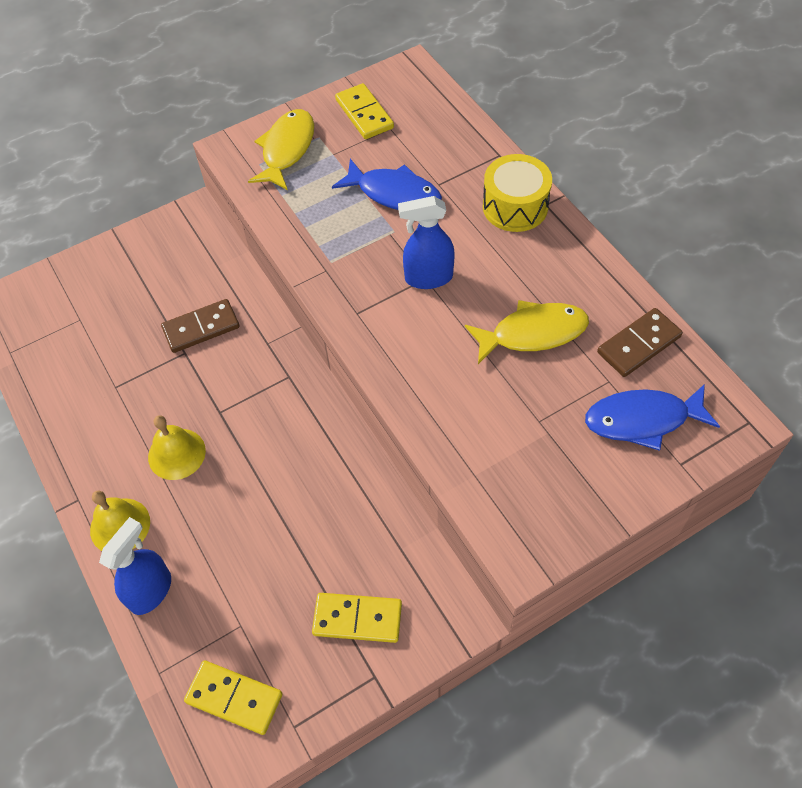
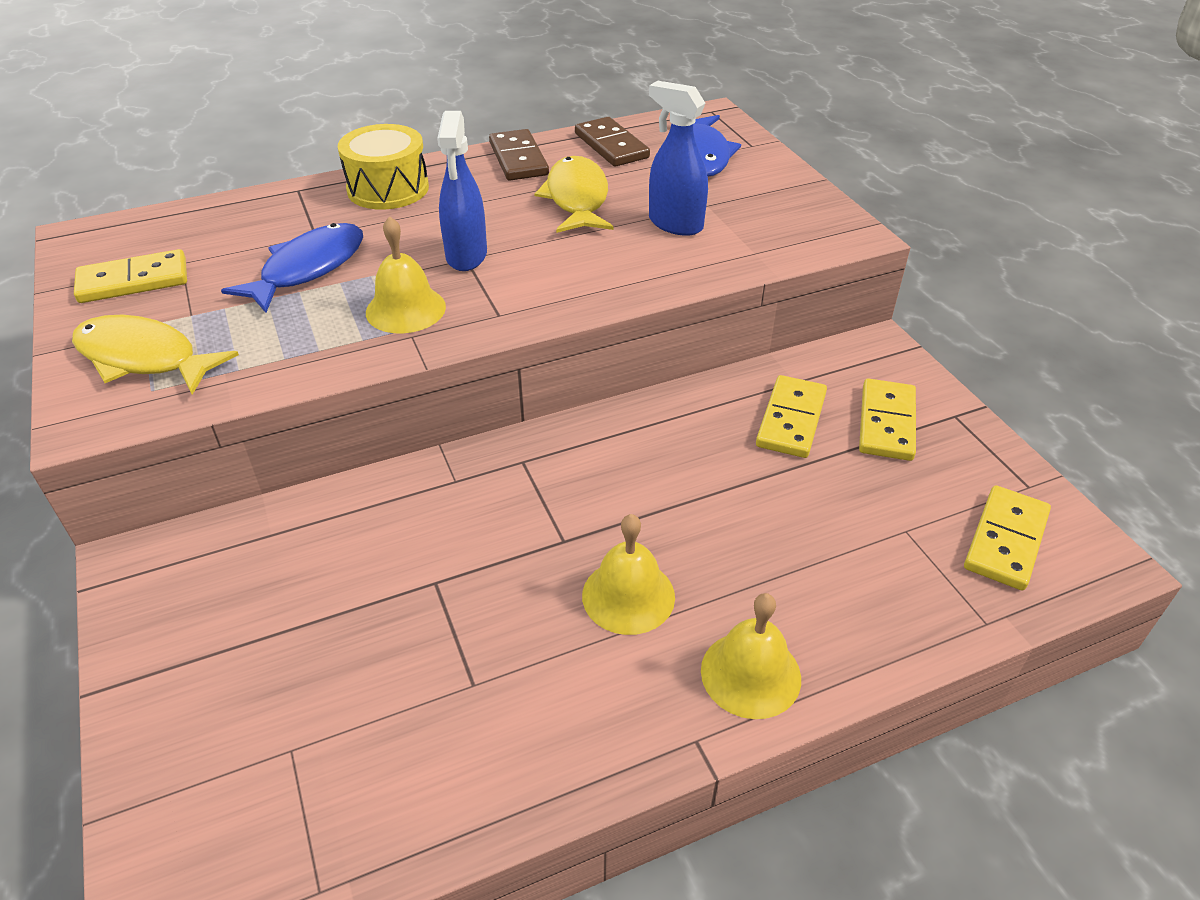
camera: 85 degrees left, 15 degrees down
(151, 591) = (862, 631): blue spray bottle -> blue spray bottle (675, 224)
(201, 328) = (394, 558): brown domino -> brown domino (518, 159)
(352, 545) = (791, 420): none -> yellow domino
(355, 259) = (405, 309): none -> yellow bell

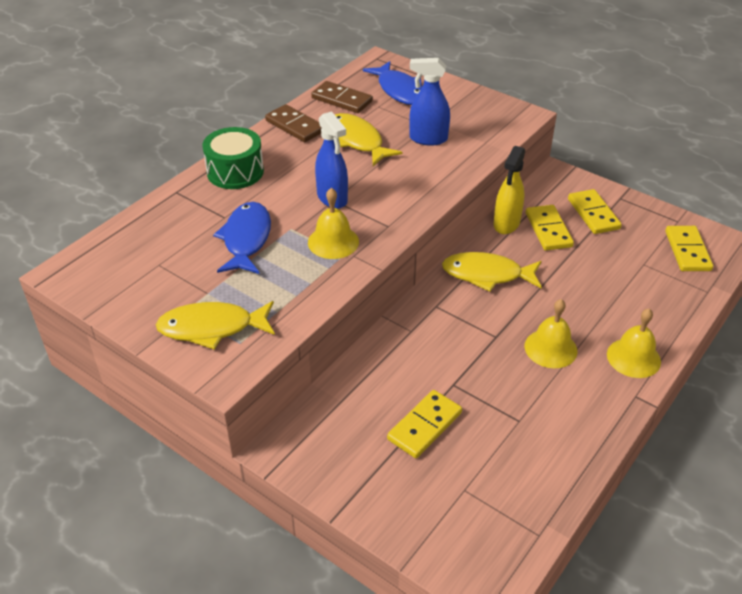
camera: 30 degrees left, 0 degrees up
(133, 281) = (142, 287): yellow domino -> yellow domino (425, 426)
(388, 189) = (235, 172): yellow drum -> green drum
(636, 447) = (487, 275): none -> yellow fish
(734, 388) = (506, 224): none -> yellow spray bottle

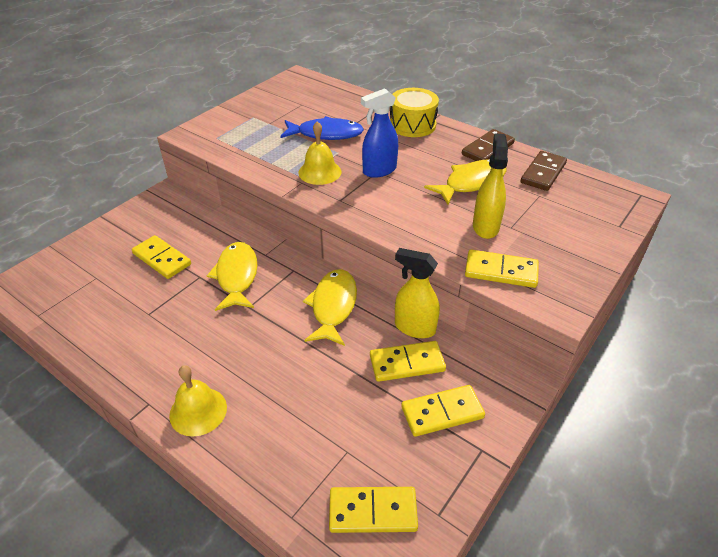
camera: 90 degrees right, 0 degrees up
(212, 328) = (233, 127): yellow fish -> yellow fish (236, 276)
(235, 172) = (412, 125): green drum -> yellow drum
(400, 91) = (577, 209): blue fish -> none
(428, 139) = (485, 226): blue spray bottle -> yellow spray bottle
(488, 137) = (501, 271): none -> yellow domino
(550, 348) = (225, 344): yellow bell -> none

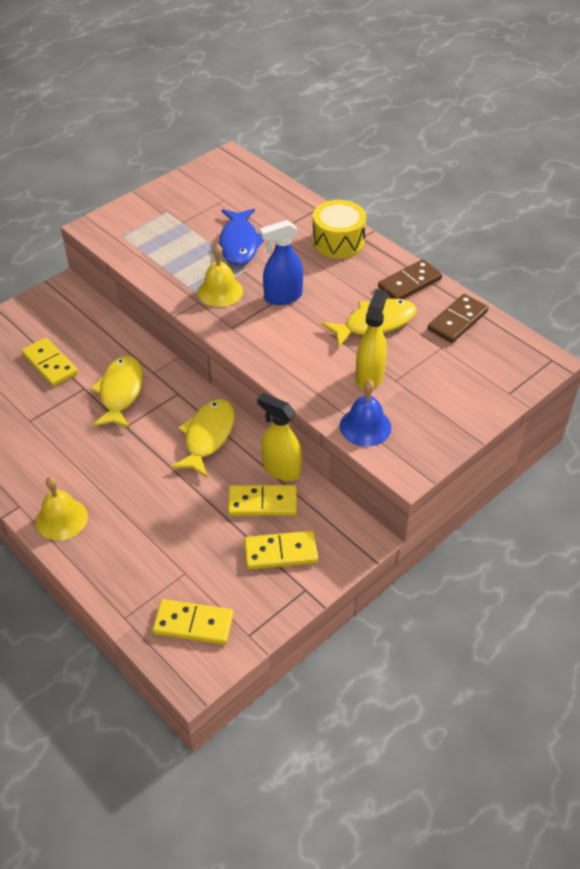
camera: 10 degrees right, 5 degrees up
(326, 134) = (239, 243): blue fish -> blue fish turned 75 degrees clockwise
(501, 271) = (365, 426): yellow domino -> blue bell

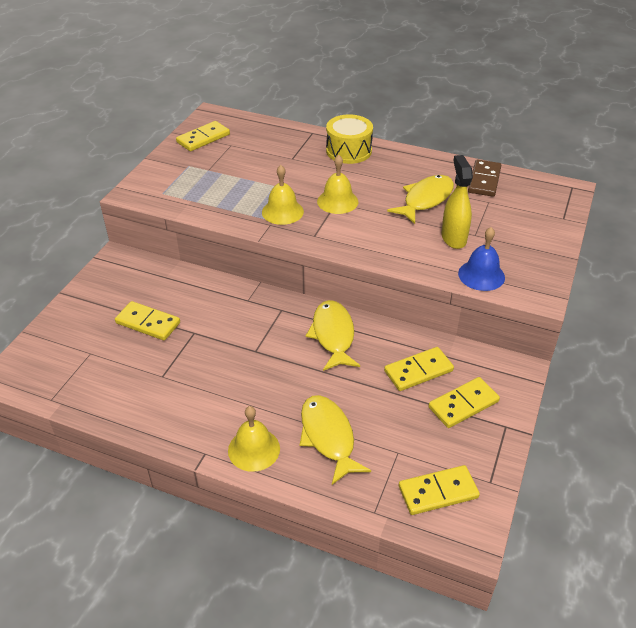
camera: 25 degrees left, 5 degrees down
(120, 392) = (230, 325): yellow fish -> yellow fish (328, 437)
(201, 184) = (203, 138): none -> yellow domino
(239, 243) = (270, 172): blue fish -> none
(281, 469) = (412, 340): yellow spray bottle -> none
(282, 297) = (337, 201): blue spray bottle -> yellow bell
(409, 283) = (427, 165): brown domino -> none

